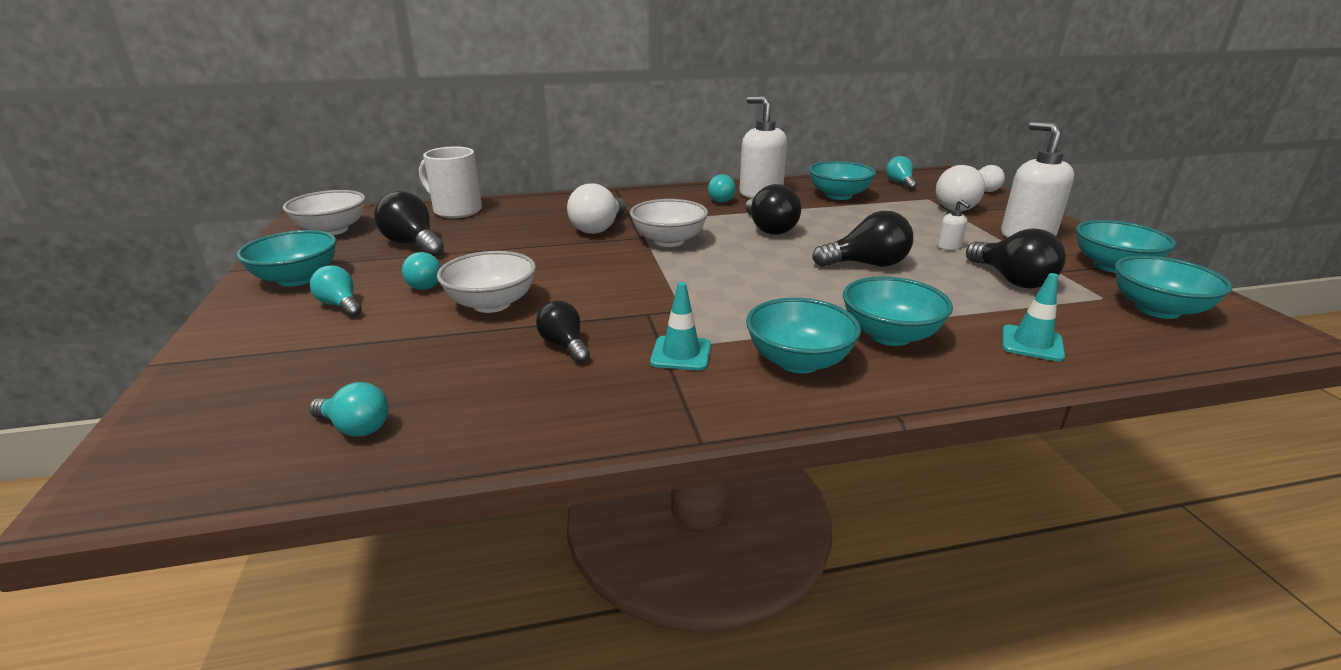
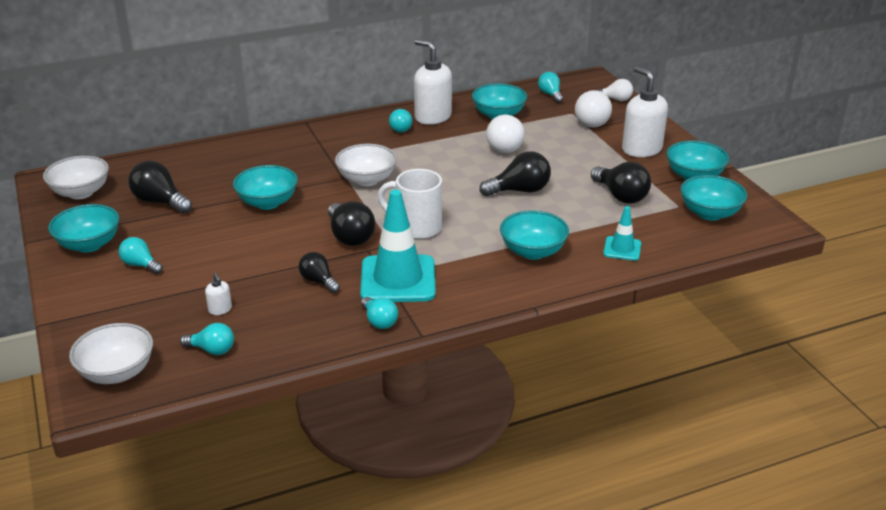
camera: 10 degrees left, 5 degrees up
(424, 284) = (193, 240): turquoise light bulb -> turquoise light bulb (379, 321)
(456, 211) = (175, 161): white mug -> white mug (416, 227)
(492, 304) = (253, 253): white bowl -> white bowl (117, 372)
(598, 228) = (306, 170): white light bulb -> white light bulb (506, 146)
(681, 354) = (398, 279): turquoise traffic cone -> turquoise traffic cone, size x1.99
(769, 229) = (444, 159): black light bulb -> black light bulb (350, 236)
(798, 361) = (474, 277): turquoise bowl -> turquoise bowl (267, 203)
(949, 246) = (581, 167): white soap dispenser -> white soap dispenser (220, 310)

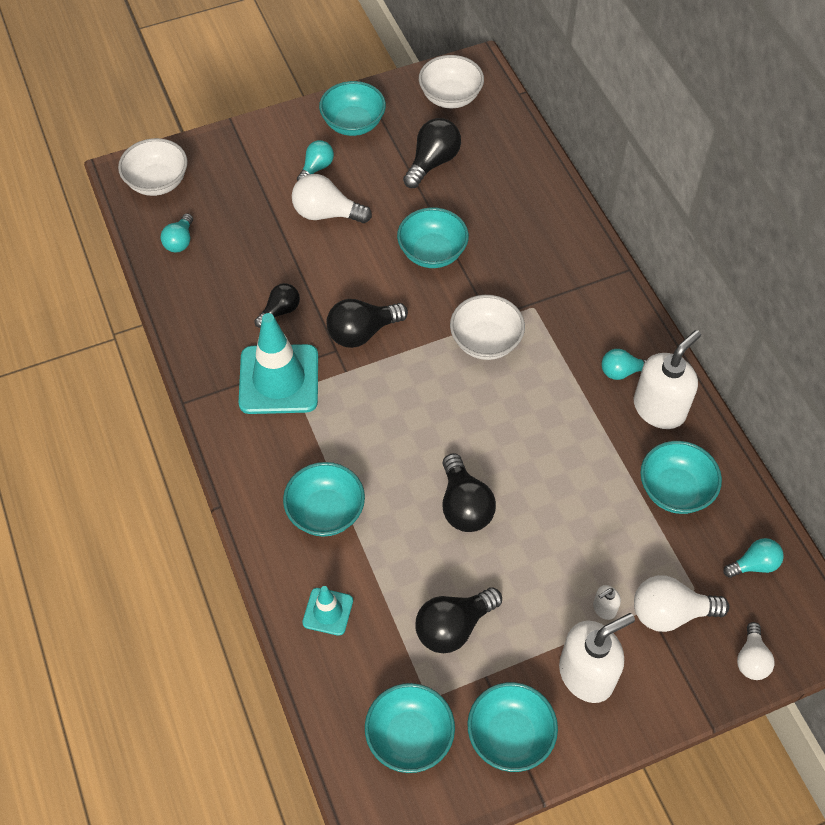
camera: 90 degrees right, 25 degrees up
(220, 310) = (239, 238): white soap dispenser -> white soap dispenser (604, 608)
(379, 321) = (208, 366): turquoise light bulb -> none
(416, 227) = (379, 394): white mug -> none
(506, 146) = (581, 495): white light bulb -> white light bulb (326, 213)

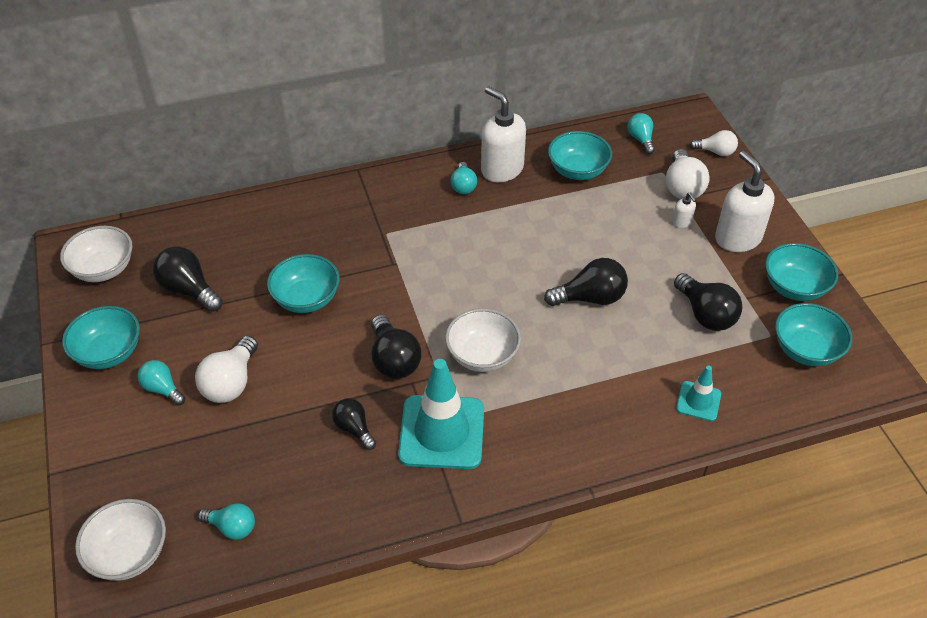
camera: 85 degrees left, 10 degrees down
(326, 512) = (596, 398): turquoise bowl -> none
(485, 341) = (419, 269): white bowl -> white bowl (482, 355)

